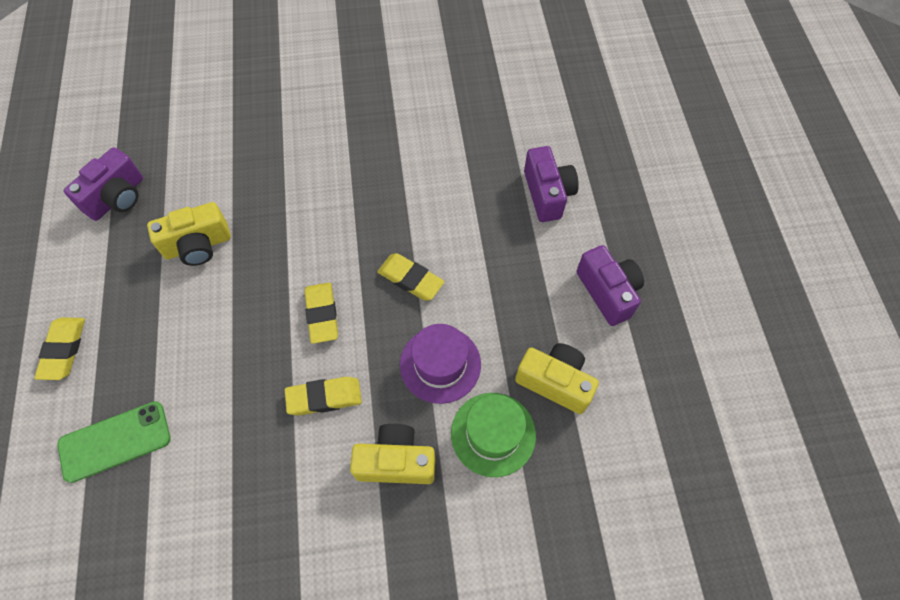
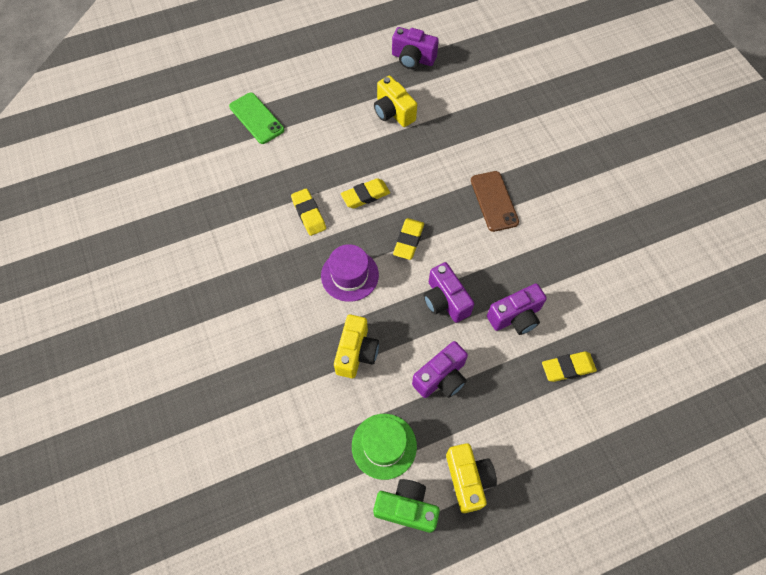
camera: 75 degrees right, 0 degrees up
(63, 350) = (304, 74): yellow eraser -> yellow eraser (567, 368)
(386, 169) = (494, 201): none -> brown phone
(396, 461) = (276, 266): yellow camera -> yellow camera (468, 479)
(493, 434) = (308, 320): green hat -> green hat (384, 446)
(508, 260) = (445, 301): none -> purple camera
(760, 372) = (406, 508): none -> green camera

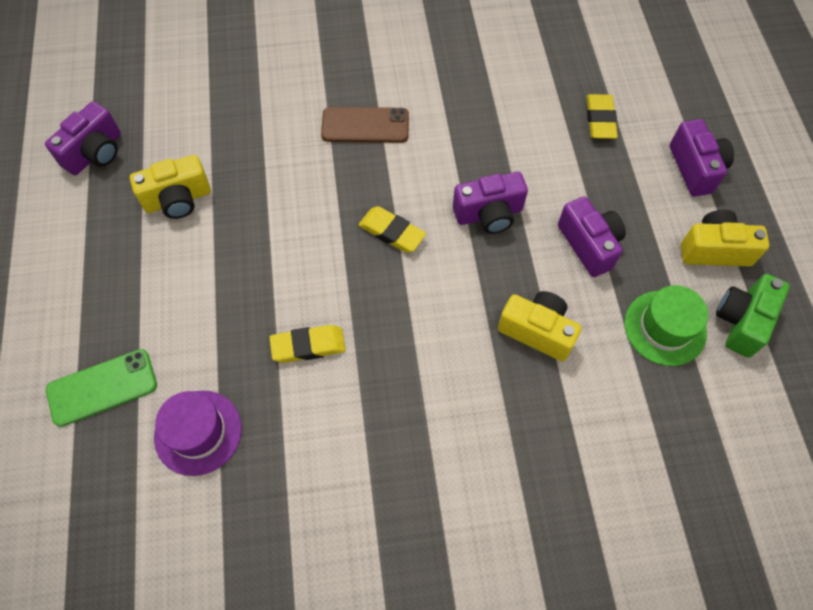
camera: 75 degrees left, 0 degrees up
(349, 275) = (423, 314): purple hat -> purple hat (198, 432)
(365, 195) = (304, 266): yellow eraser -> none
(515, 317) = (528, 149): purple camera -> purple camera (695, 168)

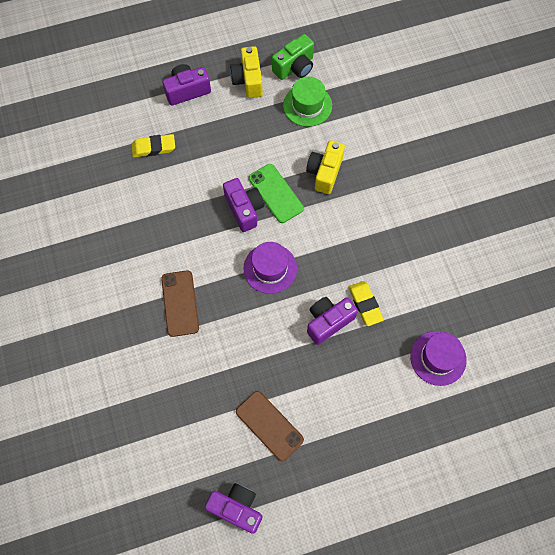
camera: 100 degrees left, 5 degrees up
(102, 387) = (425, 430): green phone -> green phone (276, 193)
(178, 199) = (269, 425): yellow camera -> brown phone
(392, 232) = (270, 268): yellow eraser -> purple hat
(589, 245) = (257, 148): purple camera -> purple camera (328, 322)
(741, 321) = (295, 67): green camera -> green camera turned 60 degrees counterclockwise

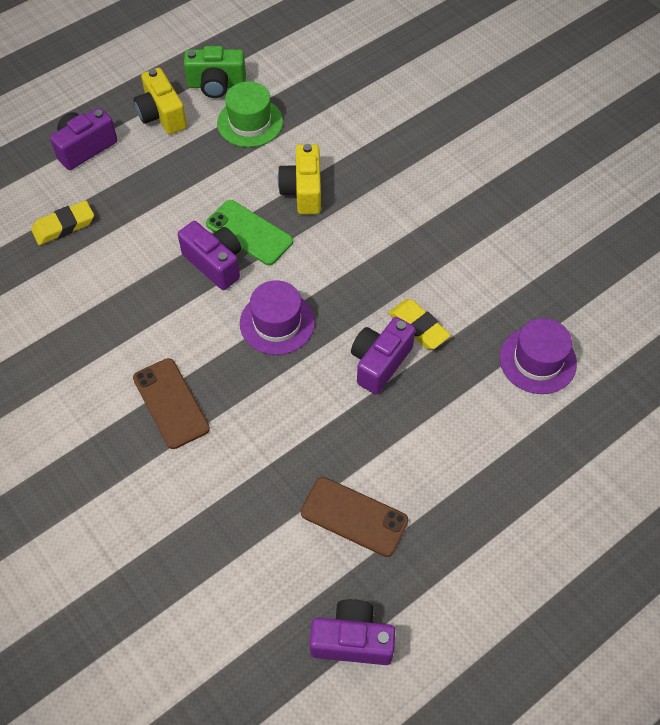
camera: 20 degrees left, 10 degrees down
(295, 67) = (216, 85): green camera -> green camera turned 60 degrees clockwise

